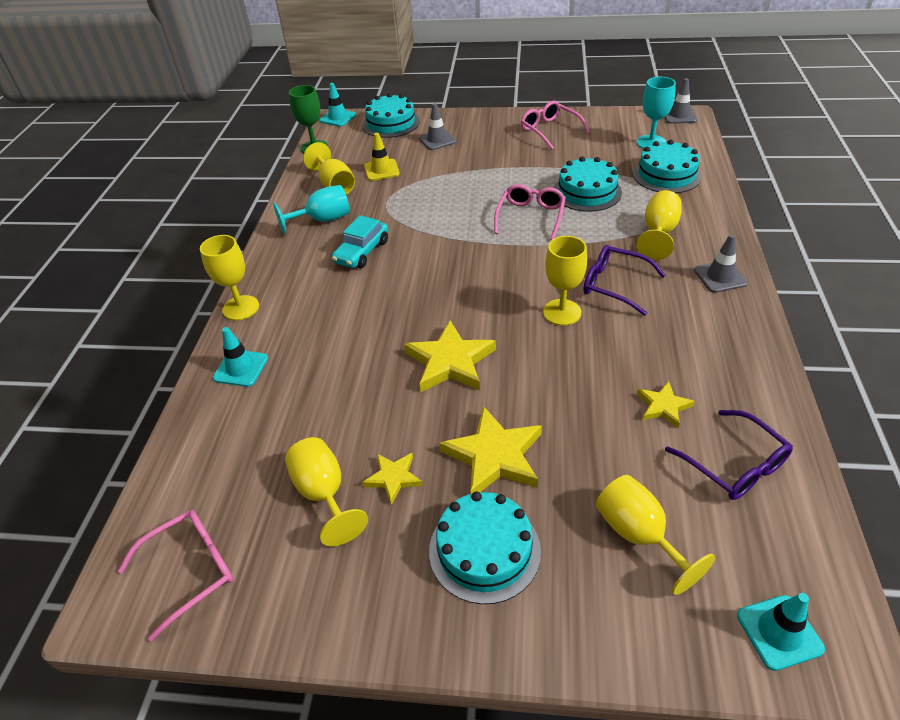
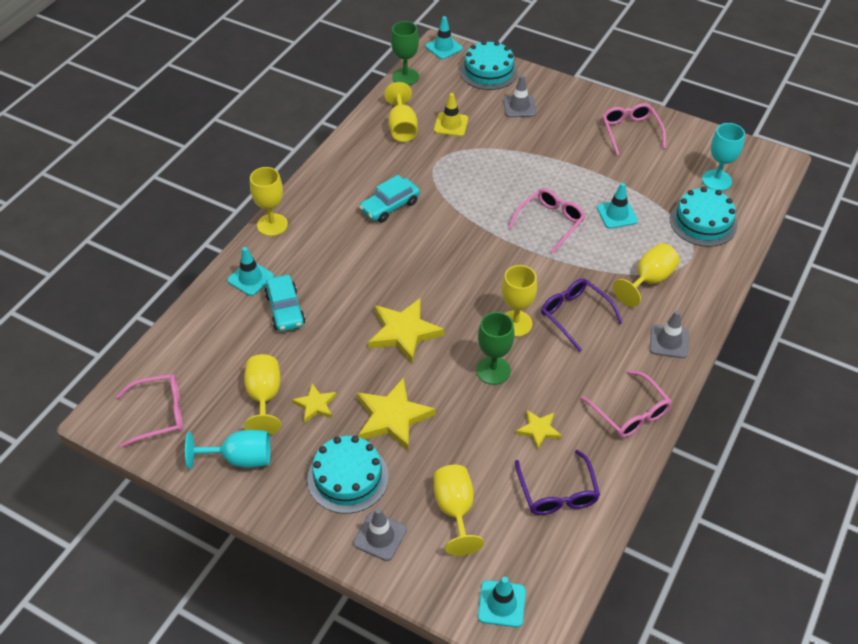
camera: 20 degrees right, 5 degrees up
(299, 386) = (285, 309): none -> turquoise car
(322, 220) = (374, 161): turquoise goblet -> turquoise goblet (240, 459)
(571, 365) = (493, 370): none -> green goblet
(587, 192) = (617, 214): turquoise cake -> turquoise traffic cone
(679, 116) = (769, 158): grey traffic cone -> grey traffic cone (380, 536)
(739, 353) = (630, 412): none -> pink glasses

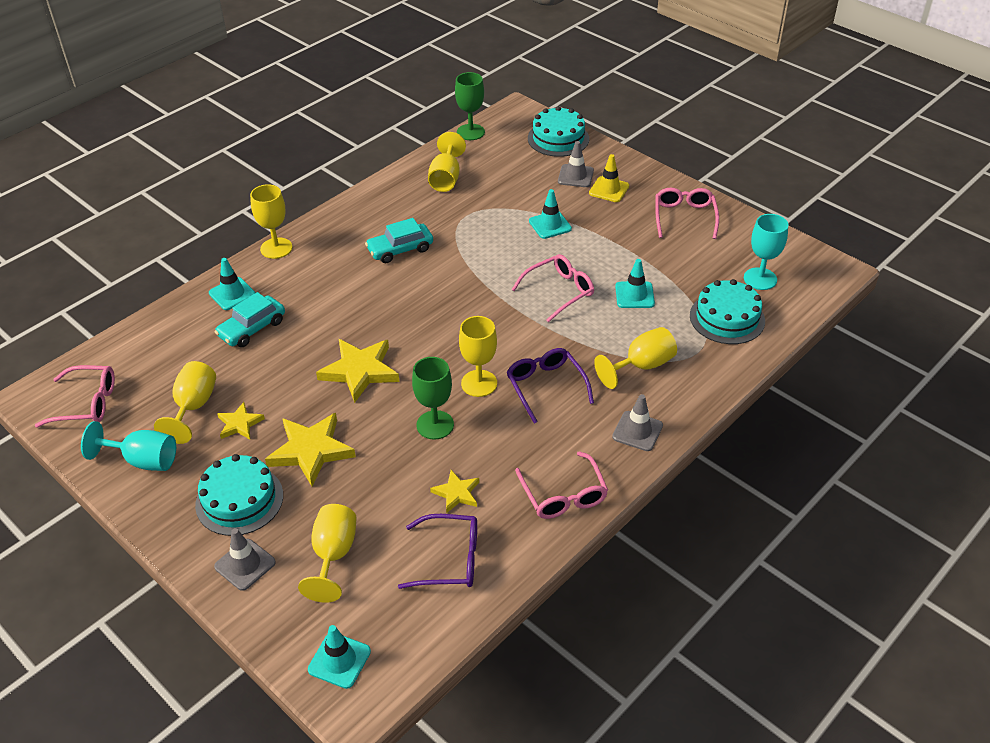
camera: 15 degrees right, 5 degrees down
(285, 309) = (252, 328): turquoise car -> turquoise car turned 45 degrees clockwise
(444, 47) = (522, 110): turquoise traffic cone -> turquoise traffic cone (550, 225)
(451, 124) = (497, 183): yellow traffic cone -> yellow traffic cone (609, 189)
(557, 492) = (449, 559): purple glasses -> purple glasses turned 90 degrees counterclockwise

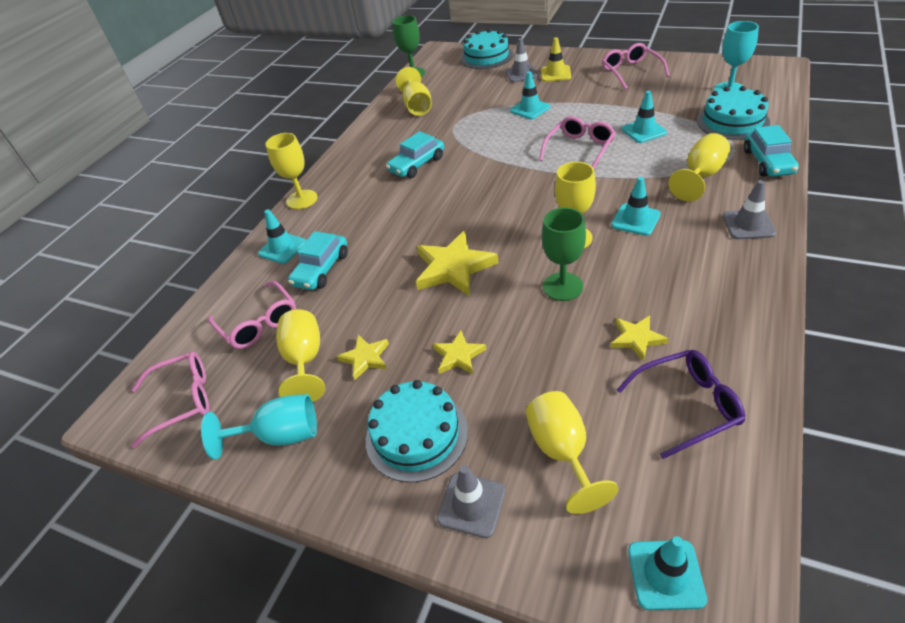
camera: 15 degrees left, 0 degrees up
(311, 451) = (458, 356): yellow star -> yellow star, size x0.55
(546, 387) = (635, 220): purple glasses -> turquoise traffic cone
(563, 494) = (737, 301): pink glasses -> pink glasses (258, 323)
(716, 376) = (768, 162): none -> turquoise car

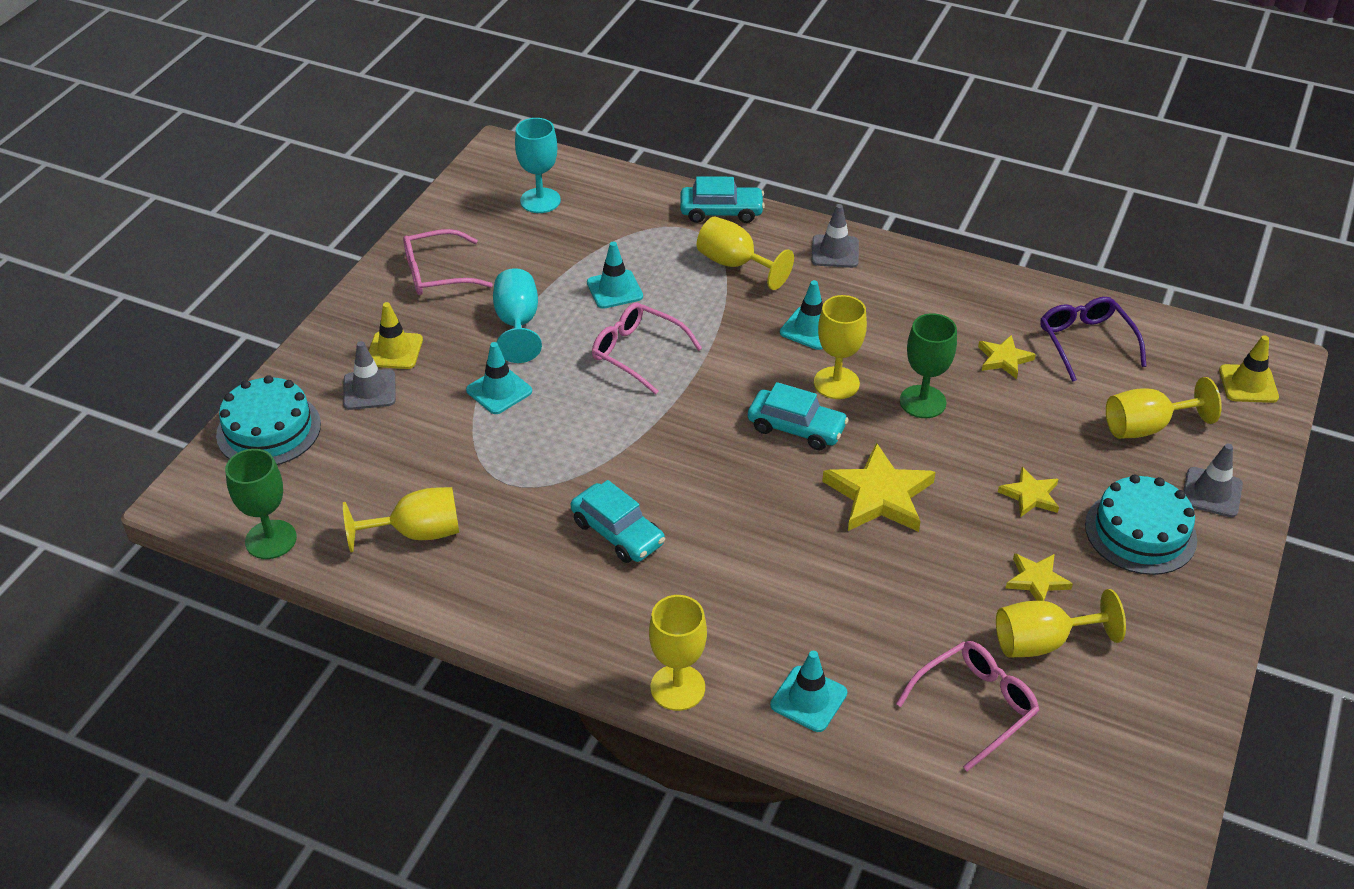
camera: 95 degrees left, 0 degrees up
(182, 401) = (1117, 774): pink glasses -> none
(280, 435) = (1157, 654): turquoise goblet -> turquoise goblet (517, 324)
(321, 269) = (866, 641): turquoise car -> turquoise car (796, 428)
(666, 574) = (1248, 384): turquoise traffic cone -> yellow traffic cone
(732, 121) = (622, 216): turquoise cake -> none

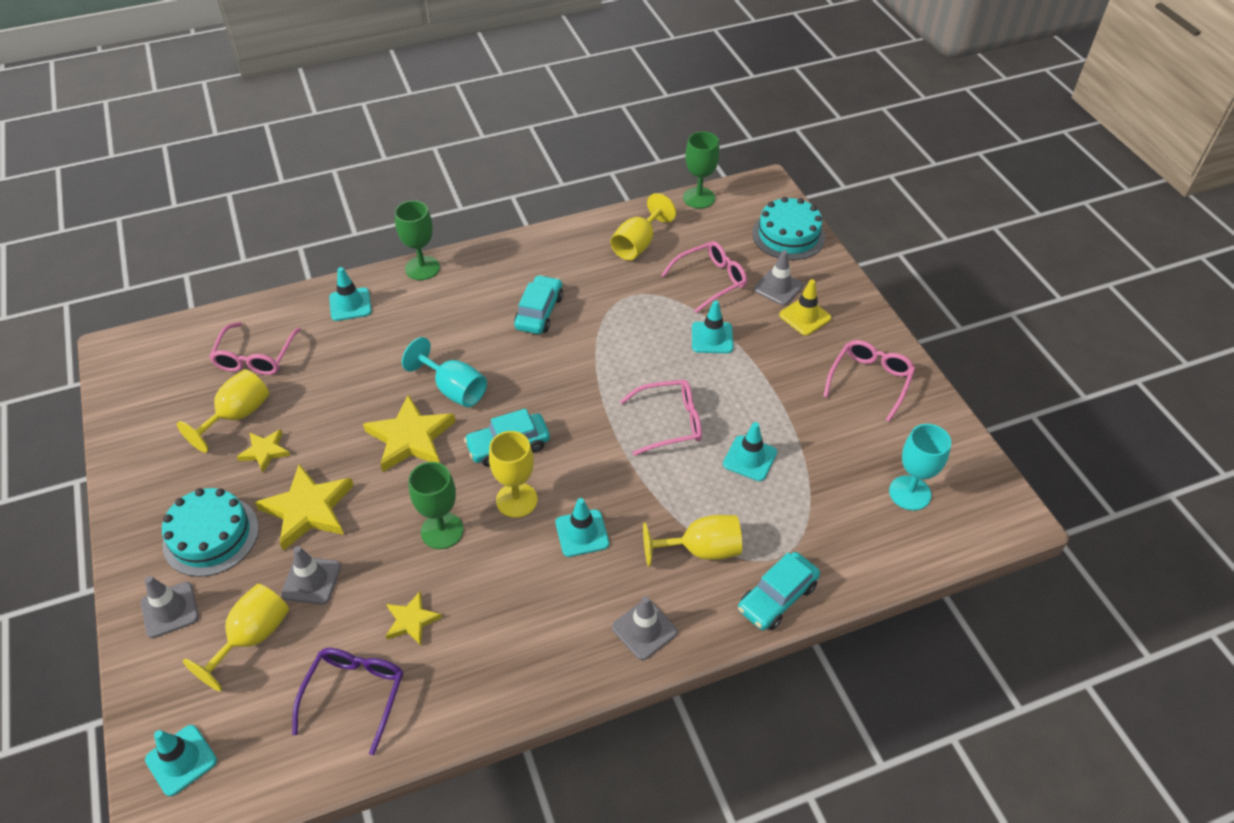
camera: 135 degrees right, 5 degrees up
(415, 441) = (710, 281): none -> pink glasses
(517, 324) = (768, 385): turquoise goblet -> turquoise goblet (454, 389)
(618, 532) = (539, 312): turquoise car -> turquoise car turned 105 degrees clockwise
(677, 687) = (422, 268): yellow goblet -> green goblet
(1030, 495) = (308, 509): yellow star -> yellow star, size x1.81
(1067, 436) = (311, 580): none -> grey traffic cone
(1086, 343) = (354, 695): purple glasses -> purple glasses turned 105 degrees counterclockwise
(1248, 384) = (181, 760): yellow traffic cone -> turquoise traffic cone

